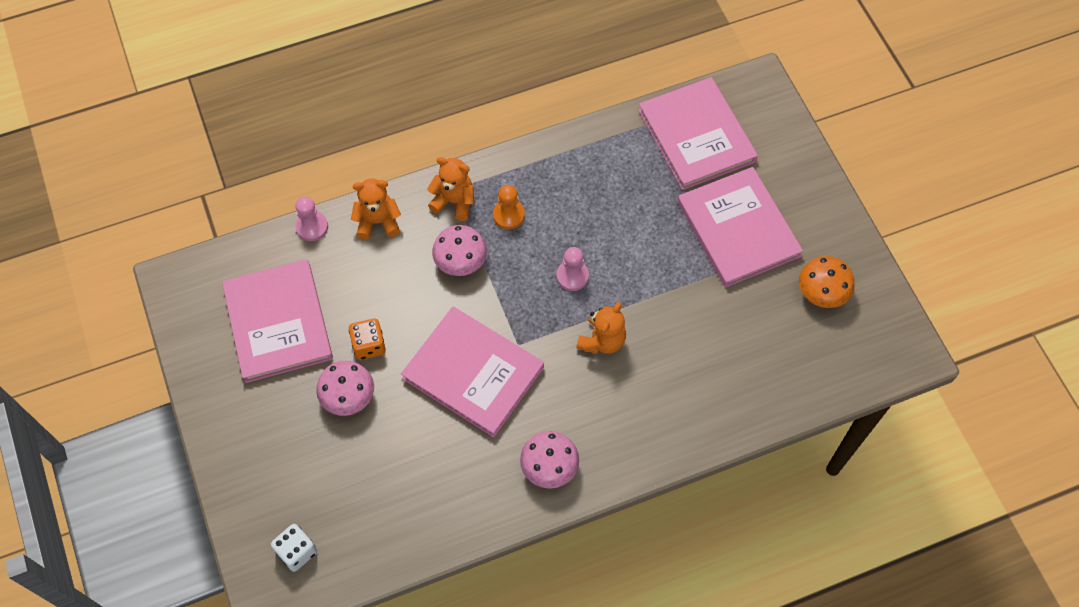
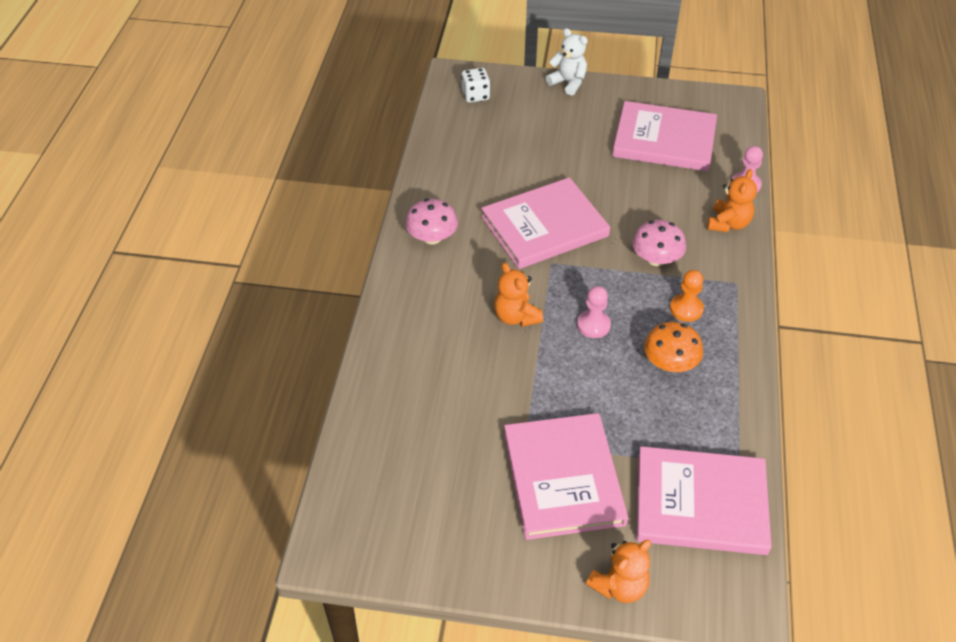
camera: 120 degrees right, 15 degrees down
(222, 462) = (568, 83): none -> white teddy bear
(348, 396) = (574, 154): pink mushroom -> none
(369, 345) = (611, 179): orange dice -> none
(454, 201) = (722, 278): orange teddy bear -> orange teddy bear (619, 586)
(737, 229) = (563, 478): pink book -> pink book turned 75 degrees clockwise
(822, 292) = (446, 511): orange mushroom -> orange mushroom (670, 363)

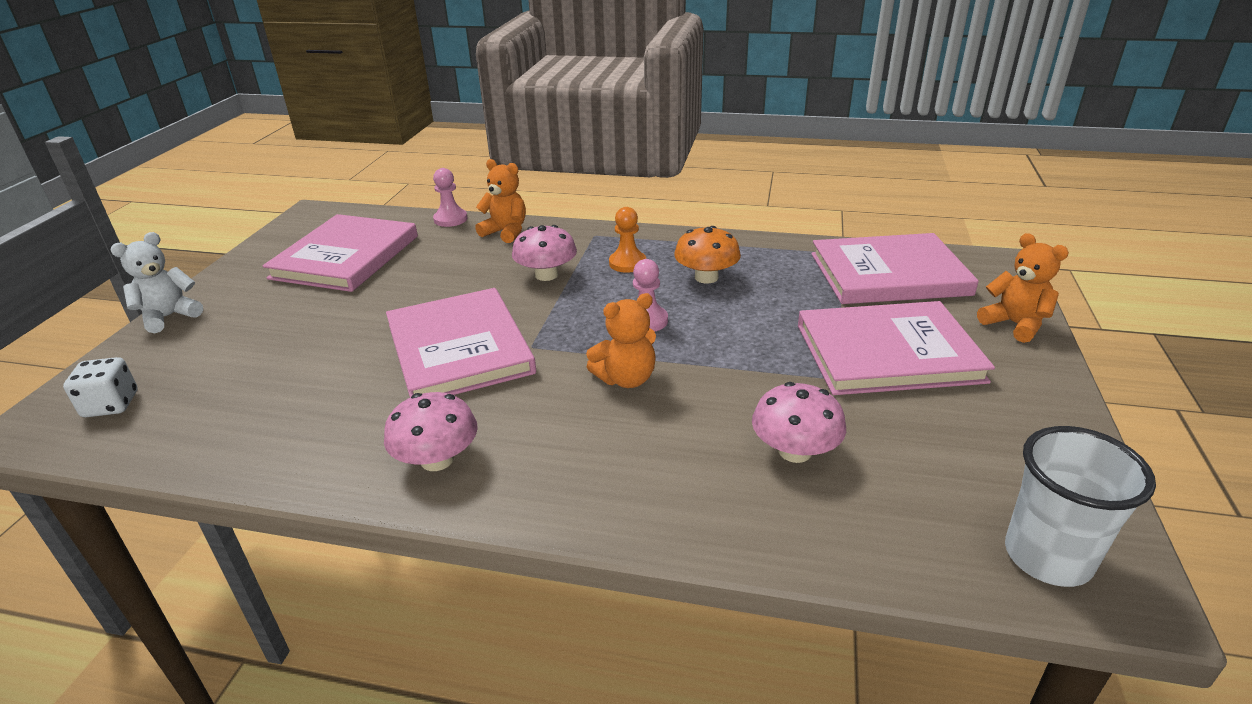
camera: 85 degrees left, 15 degrees down
(349, 520) = (1047, 557): none -> white cup
(442, 405) = (795, 451): none -> pink mushroom
(700, 503) = (889, 274): pink book -> pink book turned 75 degrees clockwise

